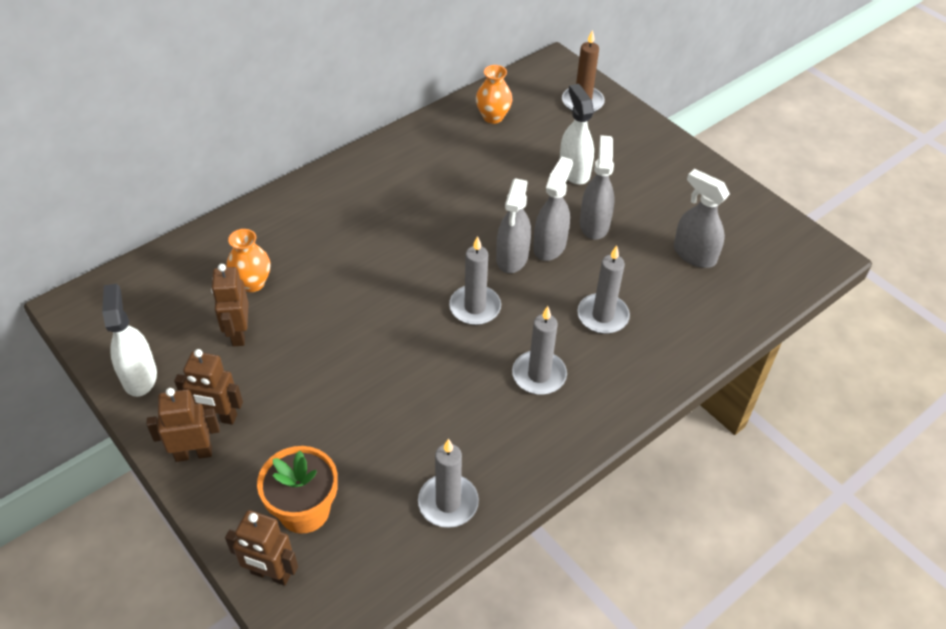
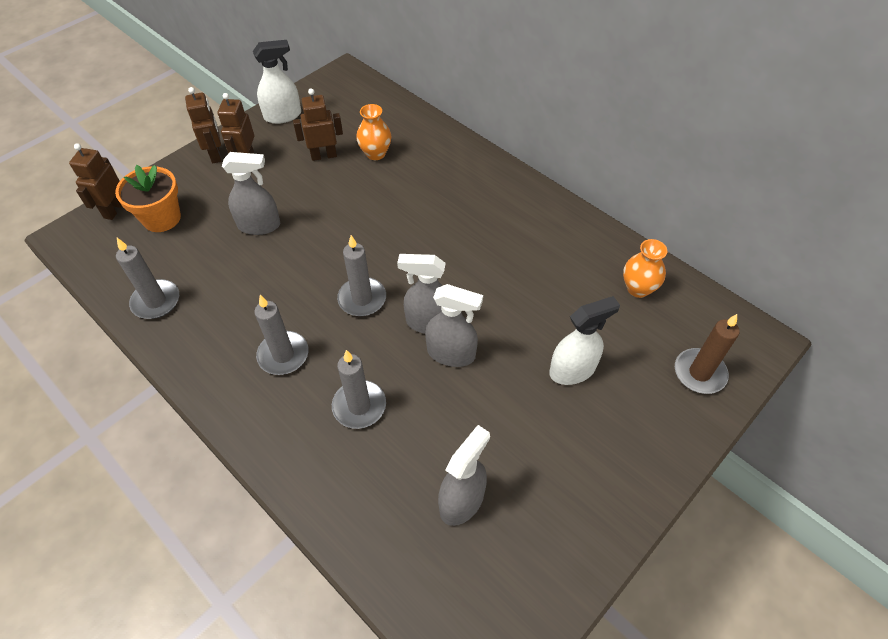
camera: 85 degrees right, 5 degrees up
(594, 224) = (491, 393): grey spray bottle -> grey spray bottle (259, 225)

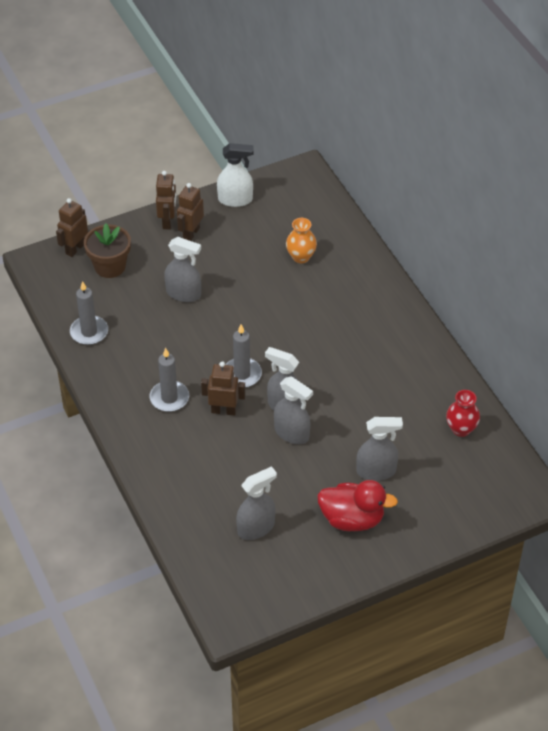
camera: 20 degrees right, 5 degrees down
(162, 218) = (110, 266): orange flower pot -> brown flower pot
(324, 155) = (256, 247): brown robot -> brown robot (224, 410)
(359, 406) = (210, 448): grey candle -> none
(572, 370) = (376, 471): white spray bottle -> grey spray bottle
(576, 444) = (352, 519): none -> red duck
(638, 288) = (461, 429): orange vase -> red vase
(699, 373) = (471, 502): brown candle -> none

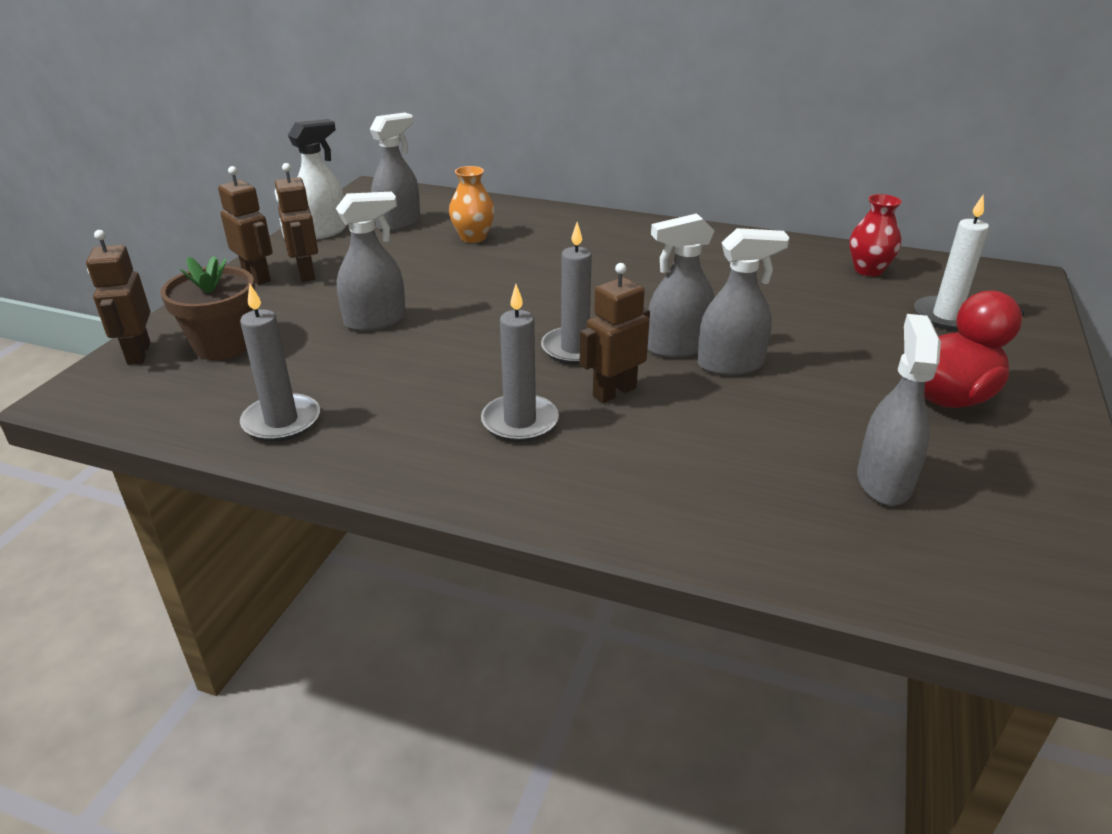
camera: 45 degrees left, 15 degrees down
(376, 471) = (875, 342): grey spray bottle -> grey spray bottle (398, 223)
(439, 484) = (946, 316): none -> white candle

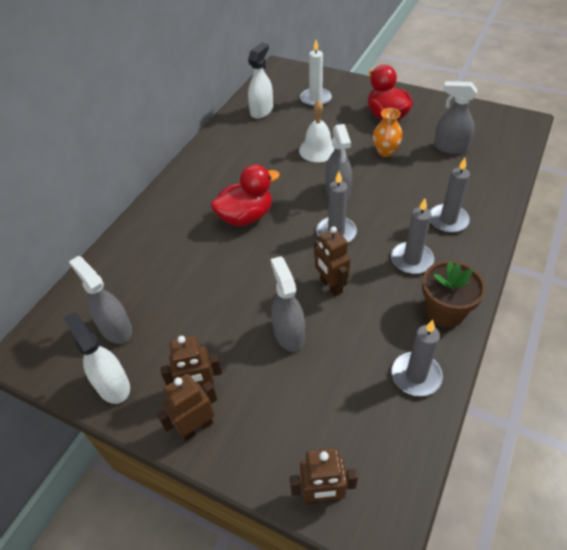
camera: 80 degrees left, 15 degrees up
(223, 345) = (314, 431): brown flower pot -> brown flower pot (444, 311)
(473, 237) = (162, 279): orange vase -> orange vase (385, 151)
(596, 277) = (246, 216): none -> red duck
(614, 392) = (382, 220): brown robot -> brown robot (331, 286)
(633, 467) = (448, 220): none -> grey candle
(731, 364) = (357, 175): grey spray bottle -> none
(785, 325) = (318, 150): none -> white bell
(868, 270) = (261, 111): red vase -> white spray bottle

